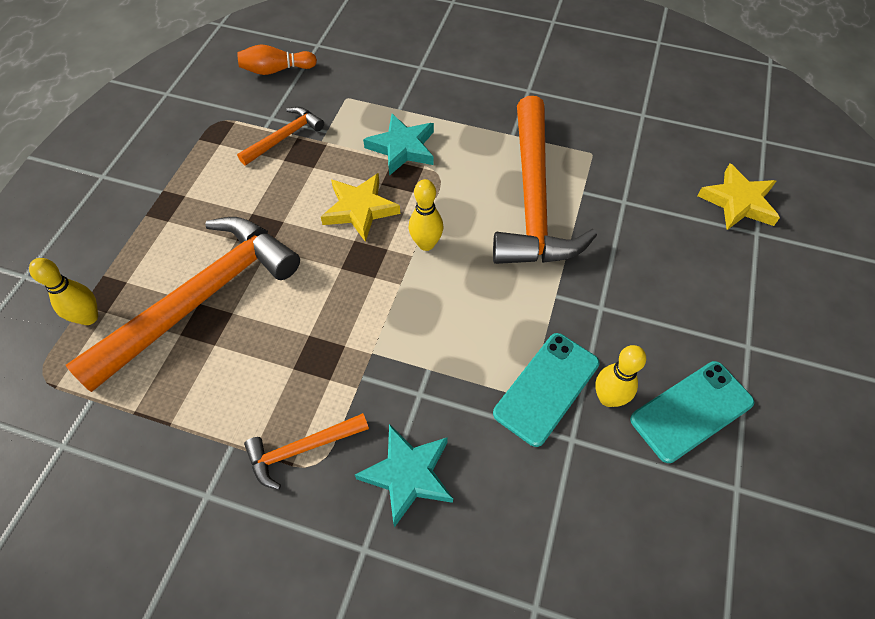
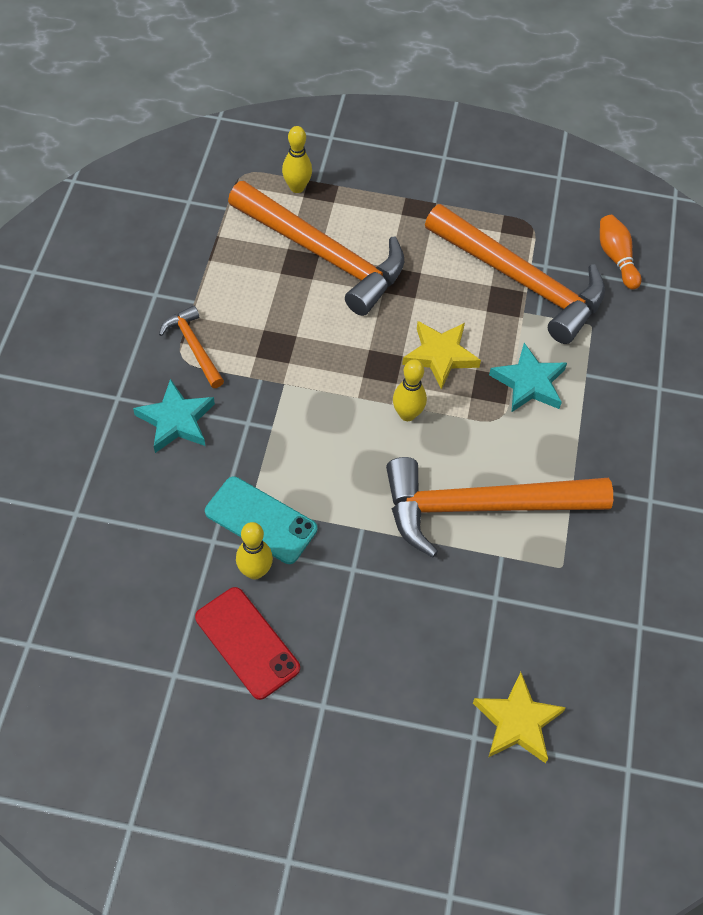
camera: 80 degrees right, 0 degrees up
(285, 137) = (521, 281): orange hammer -> orange hammer, size x2.14
(691, 411) = (247, 642): turquoise phone -> red phone

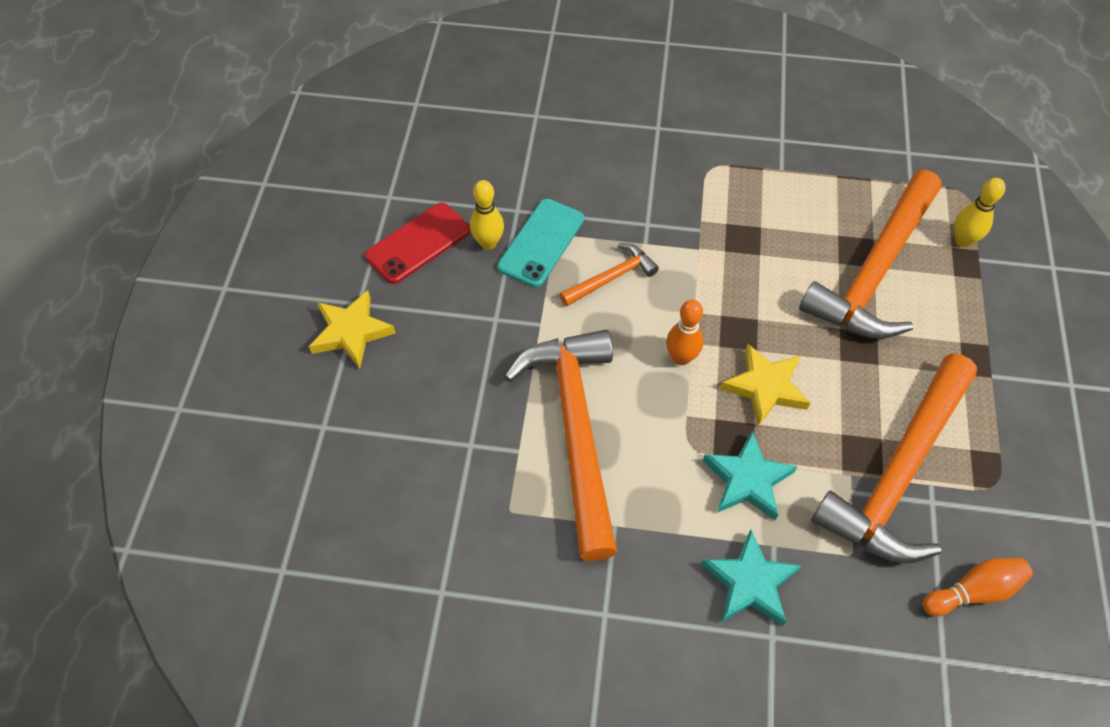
camera: 90 degrees right, 0 degrees up
(176, 420) = (640, 171): turquoise star -> turquoise star (750, 583)
(194, 346) = (727, 175): orange hammer -> orange hammer (612, 277)
(407, 414) = (681, 357): yellow bowling pin -> orange bowling pin
(517, 722) = (336, 464): yellow star -> yellow star (351, 332)

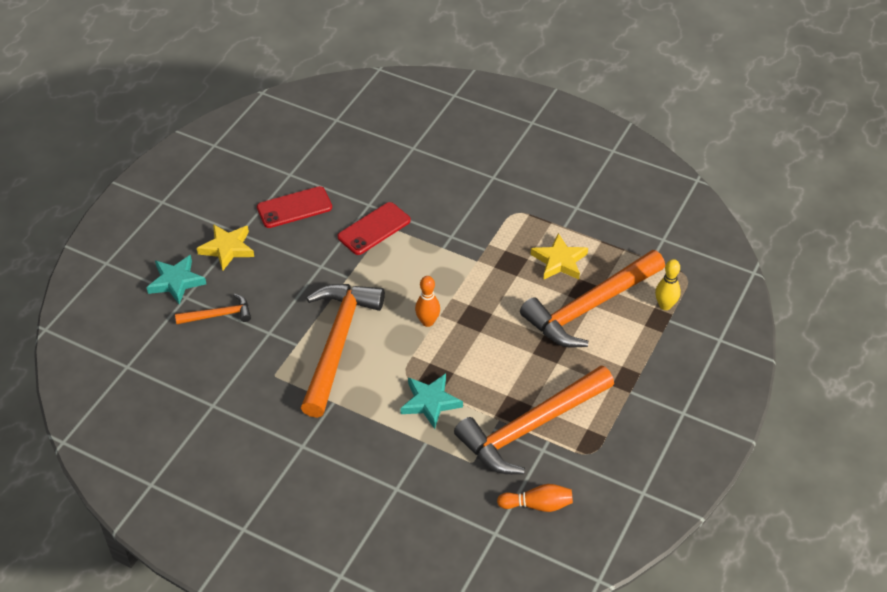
camera: 20 degrees right, 10 degrees down
(488, 243) = (339, 219): yellow bowling pin -> none
(541, 243) = (374, 229): turquoise phone -> red phone
(612, 277) = (409, 262): orange hammer -> orange hammer (219, 315)
(750, 583) = (399, 457): turquoise star -> turquoise star (176, 282)
(765, 387) = (473, 354): yellow star -> yellow star (559, 261)

